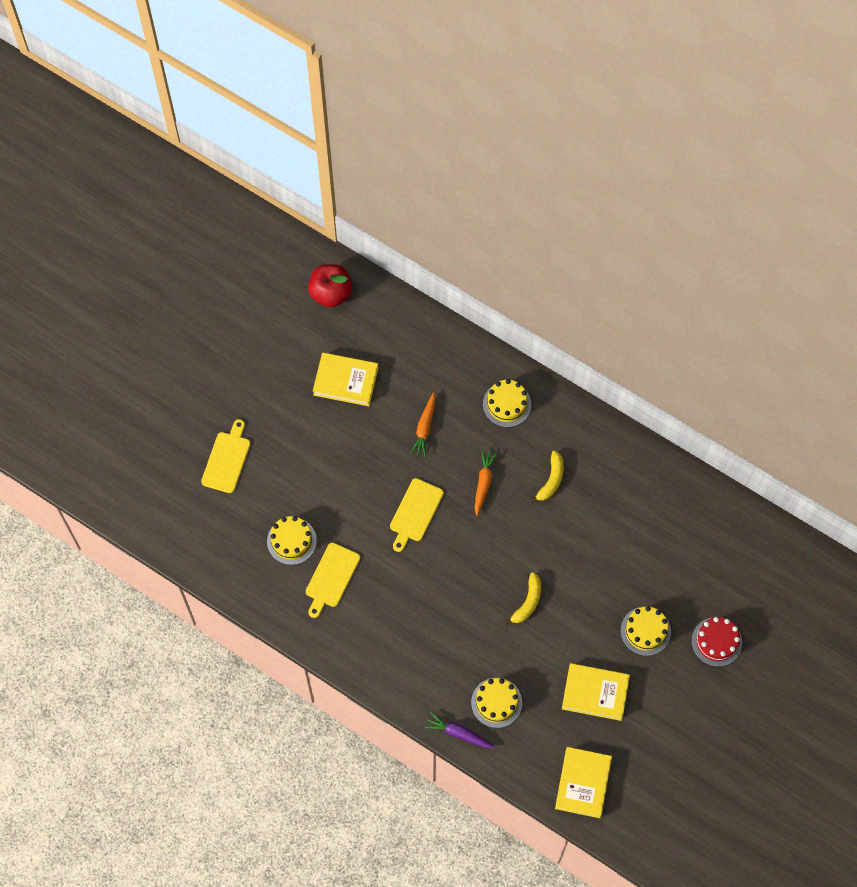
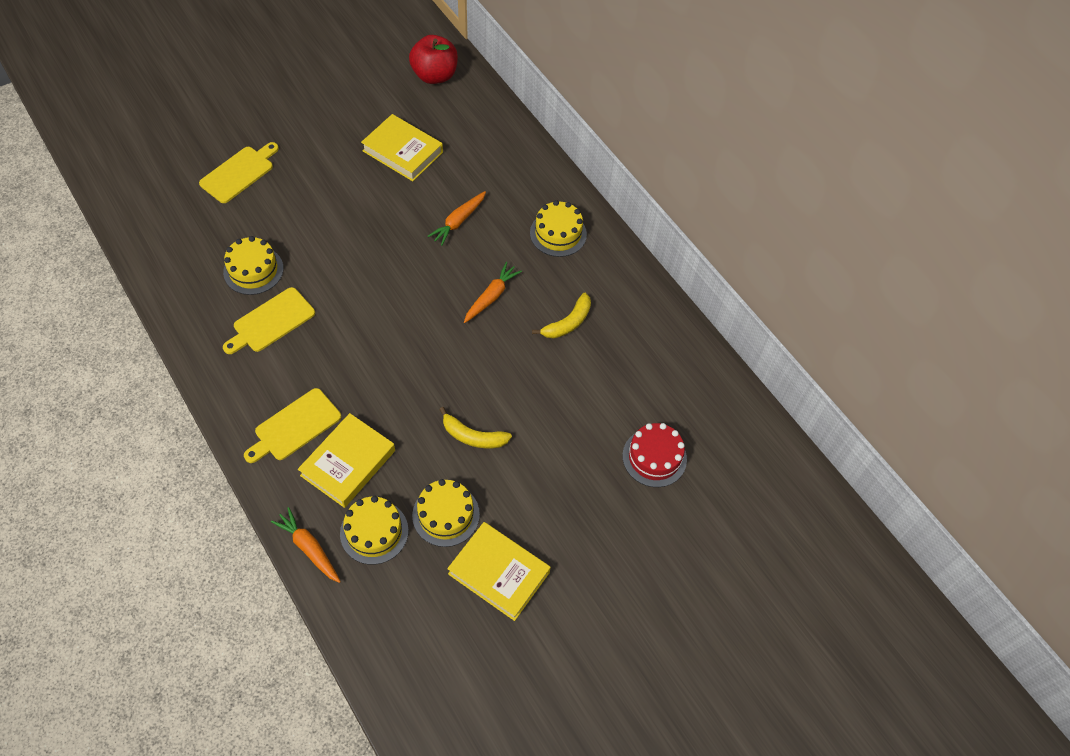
camera: 20 degrees right, 10 degrees down
(415, 512) = (400, 295): yellow cutting board -> yellow cutting board (295, 426)
(459, 733) = (309, 548): purple carrot -> orange carrot
(527, 602) = (473, 436): yellow banana -> yellow banana turned 60 degrees clockwise
(583, 783) = (426, 678): yellow book -> yellow book (348, 463)
(645, 631) = (597, 527): yellow cake -> yellow cake (446, 515)
(716, 642) = (680, 577): red cake -> red cake (654, 457)

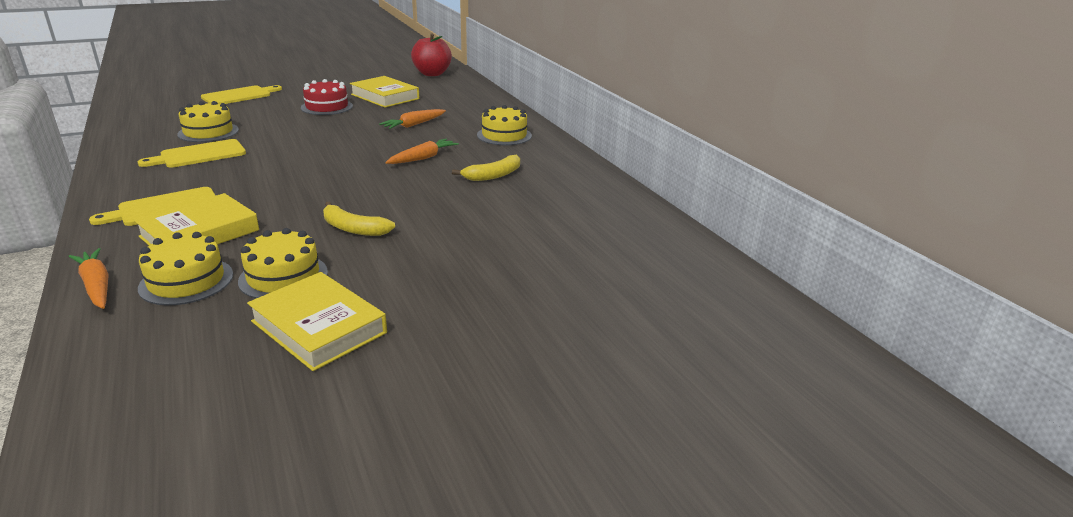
camera: 10 degrees right, 30 degrees down
(654, 457) = (560, 259): red cake -> red cake (327, 107)

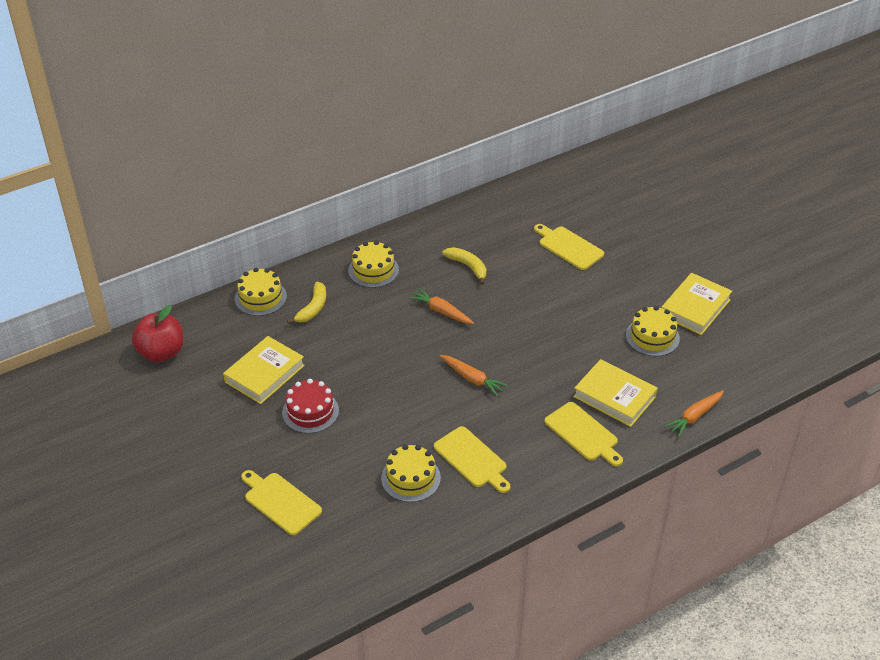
camera: 95 degrees left, 15 degrees up
(186, 281) = (674, 378): yellow cake -> yellow cake (260, 297)
(353, 228) = (581, 322): yellow banana -> yellow banana (313, 308)
(414, 125) = (356, 333): orange carrot -> orange carrot (472, 379)
(513, 238) = (569, 247): none -> yellow cutting board

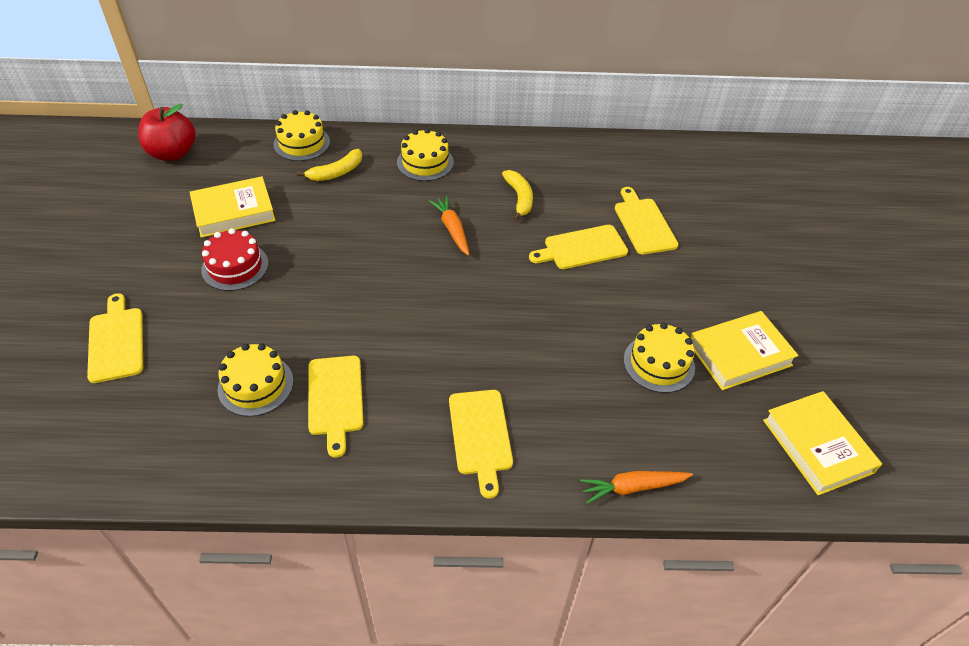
camera: 30 degrees right, 5 degrees up
(472, 379) = (418, 312): orange carrot -> none
(542, 283) = (582, 248): none -> yellow cutting board
(614, 396) = (554, 411): yellow book -> yellow book (817, 446)

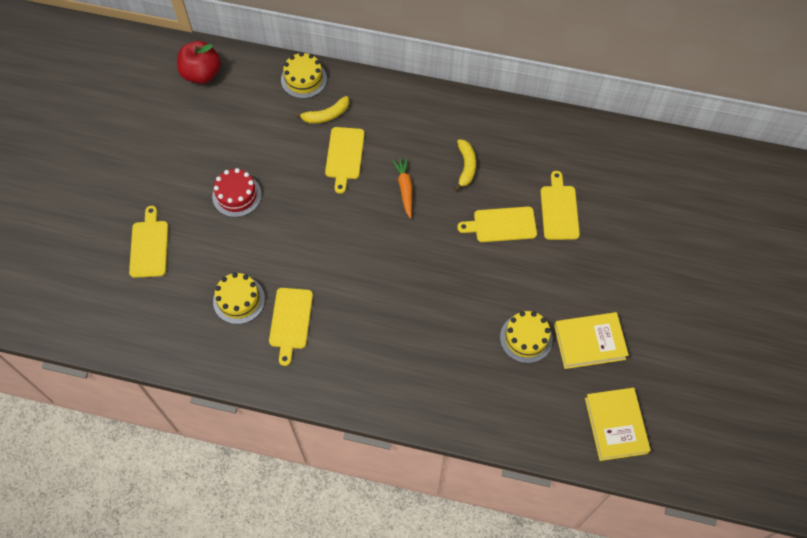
camera: 15 degrees right, 15 degrees up
(234, 211) = (242, 142): yellow book -> none
(425, 162) = (399, 116): yellow cake -> none
(480, 435) = (382, 369): yellow cutting board -> yellow cutting board (344, 156)
(632, 487) = (474, 428): orange carrot -> none

